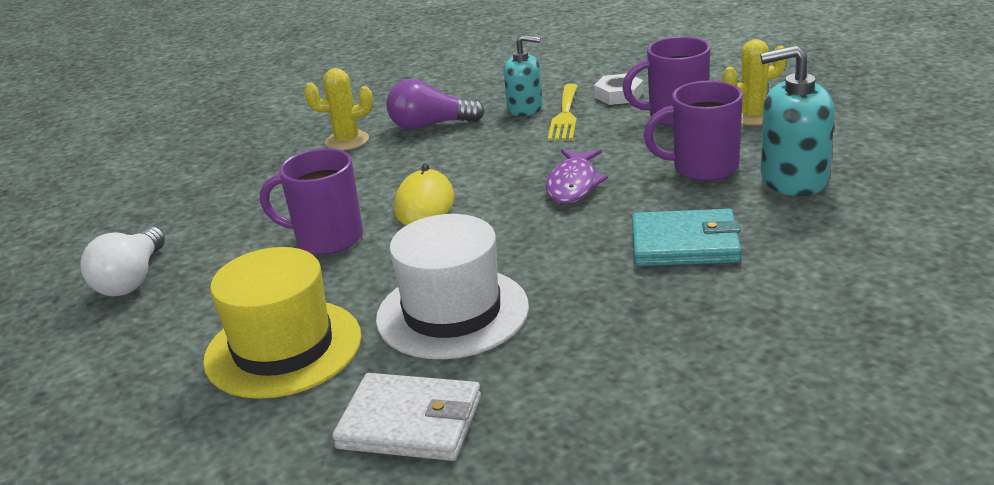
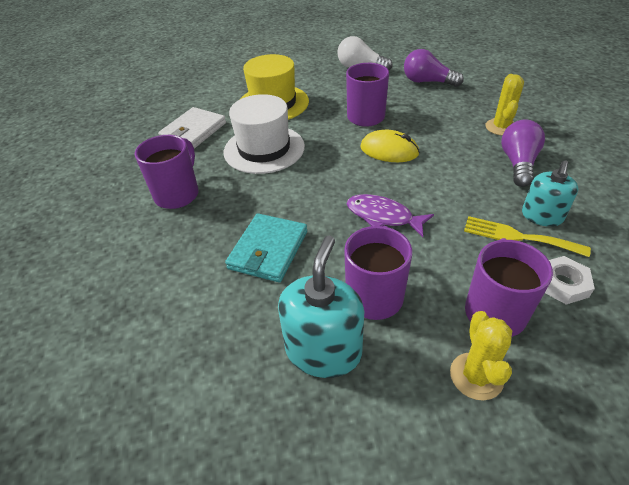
camera: 105 degrees right, 15 degrees up
(205, 206) = (427, 82): none -> purple light bulb
(619, 363) = (178, 194): none -> purple mug

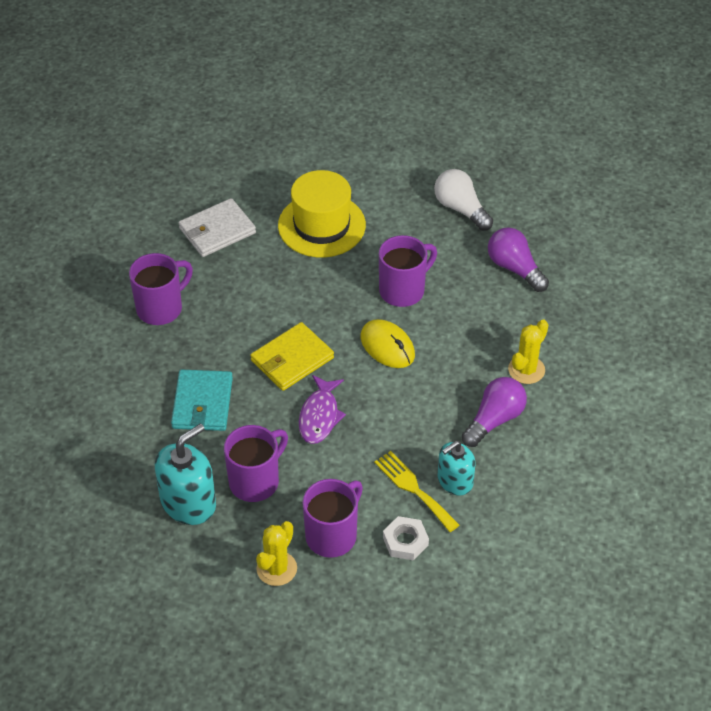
camera: 25 degrees right, 5 degrees up
(264, 149) = (270, 288): white hat -> none
(268, 250) = (202, 403): turquoise wallet -> turquoise wallet turned 45 degrees counterclockwise
(322, 186) = (292, 359): none -> yellow wallet
(383, 216) = (319, 416): purple fish -> purple fish turned 135 degrees counterclockwise

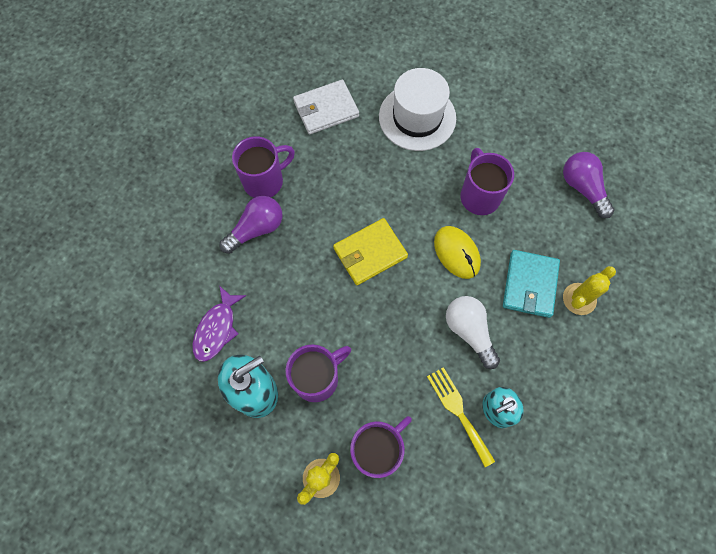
camera: 10 degrees right, 20 degrees up
(202, 403) = (284, 286): turquoise wallet -> turquoise wallet (529, 285)
(319, 416) = (385, 318): purple fish -> purple fish (217, 329)
(321, 225) = (417, 117): yellow hat -> white hat
(403, 290) = (479, 196): purple mug -> purple mug turned 75 degrees counterclockwise
(405, 541) = (442, 469): white nut -> none
(461, 209) = (542, 118): white light bulb -> white light bulb (469, 331)
(494, 420) = (543, 348): purple light bulb -> purple light bulb (256, 229)

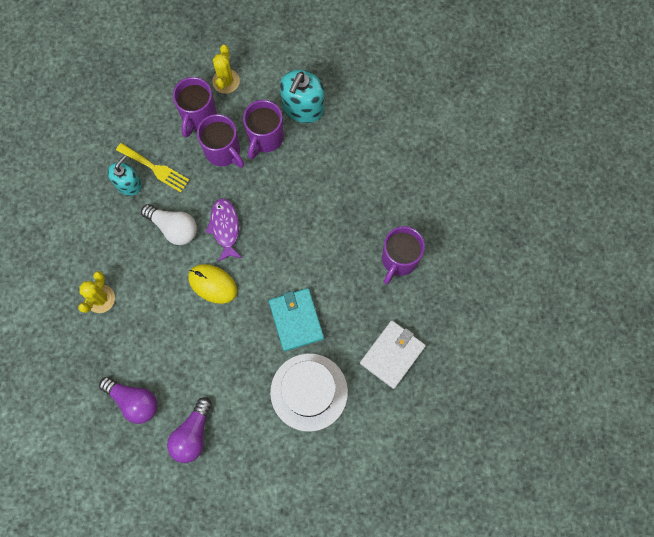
camera: 150 degrees right, 5 degrees up
(217, 329) = (356, 132): purple fish -> purple fish (225, 228)
(256, 229) = (378, 217): purple light bulb -> purple light bulb (192, 434)
(370, 253) = (280, 247): yellow wallet -> none
(479, 196) = (218, 344): purple mug -> purple mug (223, 151)
(529, 285) = (143, 289): turquoise wallet -> turquoise wallet (296, 320)

